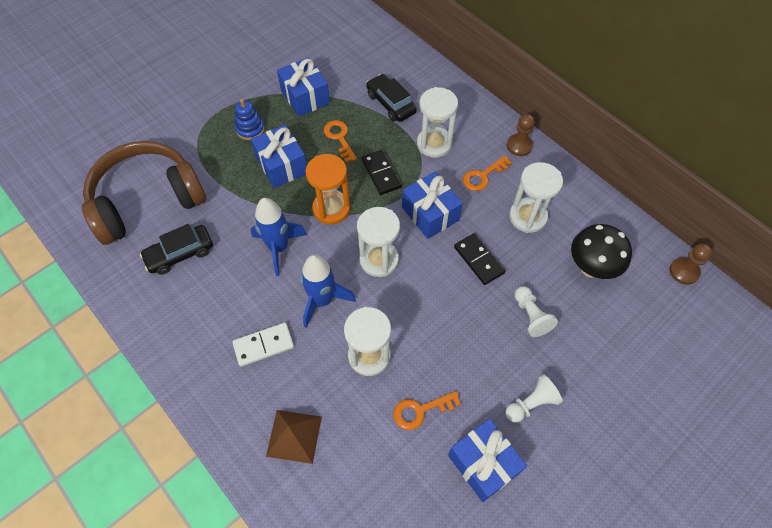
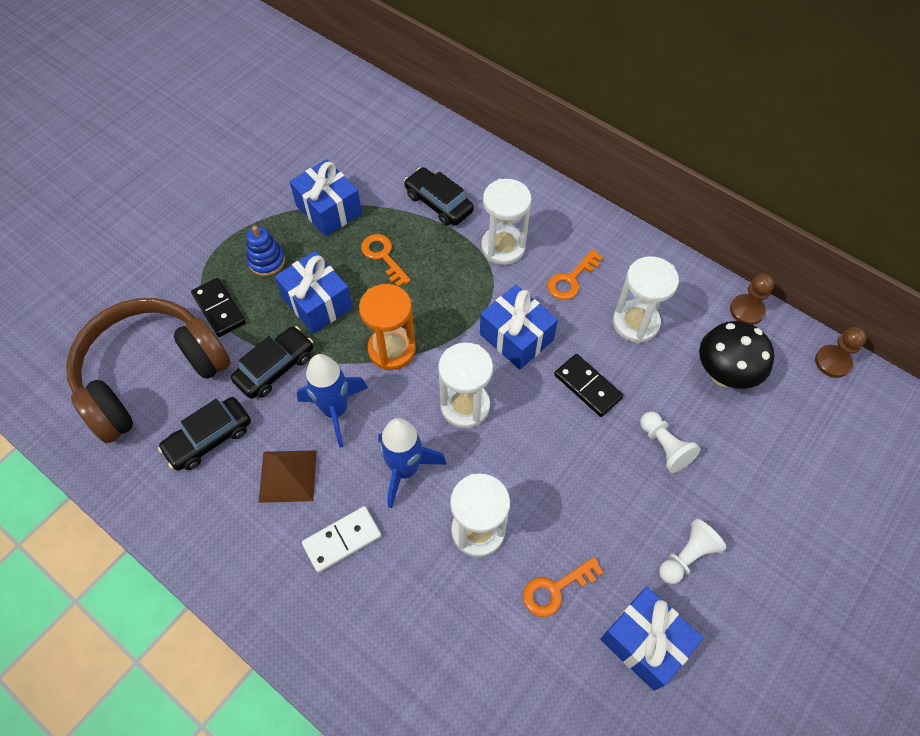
camera: 10 degrees left, 0 degrees up
(240, 209) = (275, 368): none -> black car
(294, 436) = (405, 650): brown pyramid -> brown pyramid (288, 476)
(381, 173) = (445, 294): black domino -> black domino (219, 309)
(519, 146) = (607, 235): brown pawn -> brown pawn (746, 310)

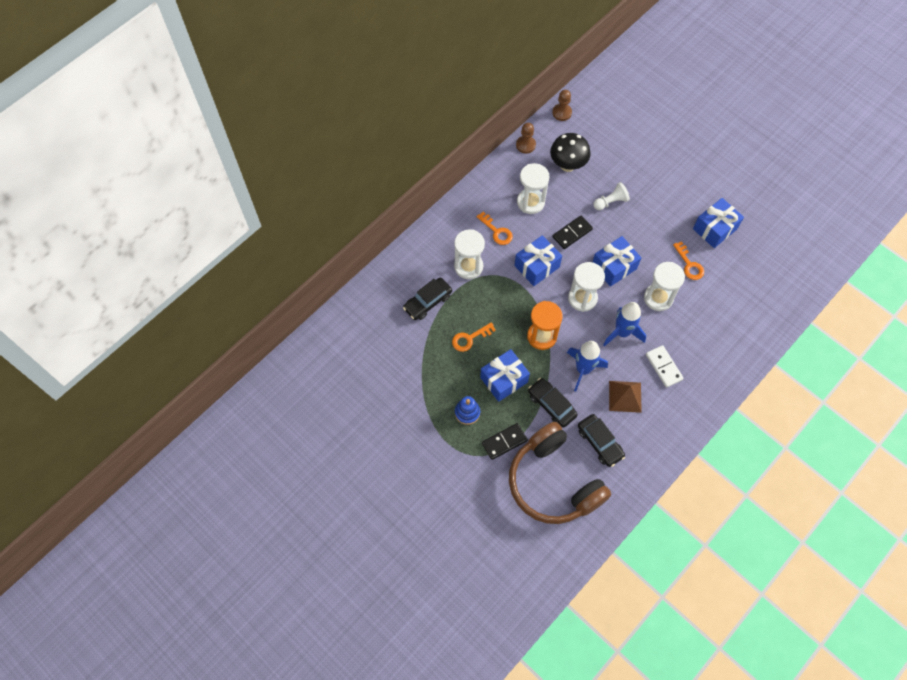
camera: 85 degrees left, 5 degrees up
(329, 209) = (426, 372): blue gift -> blue gift (614, 267)
(687, 556) = (671, 203): white pawn -> none

